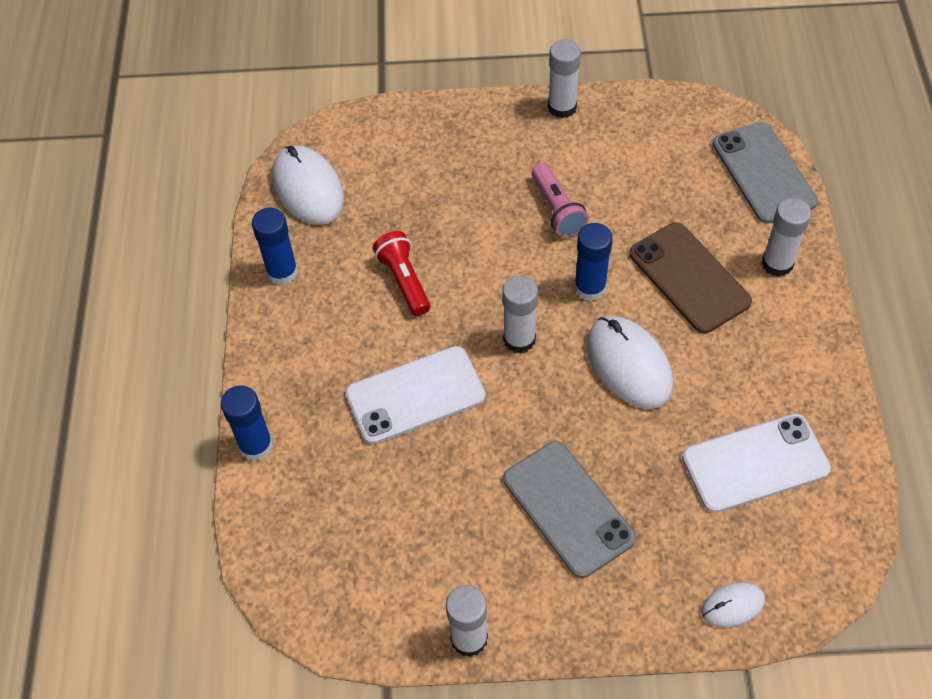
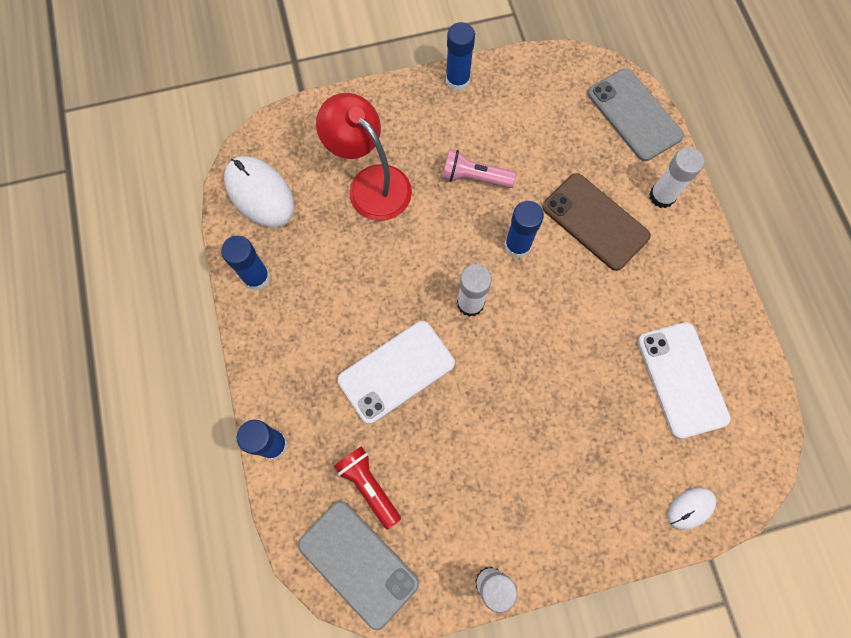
camera: 15 degrees left, 15 degrees up
(404, 280) = (362, 266): red flashlight -> red flashlight (369, 486)
(435, 197) = (371, 183): none -> red lamp
(557, 209) = (474, 177): pink flashlight -> pink flashlight turned 135 degrees clockwise
(562, 107) = (457, 80): white glue stick -> blue glue stick
(568, 508) = (543, 450): grey phone -> grey phone (358, 563)
(629, 364) = (564, 310): white mouse -> none
(755, 463) = (682, 379): white phone -> white phone turned 75 degrees counterclockwise

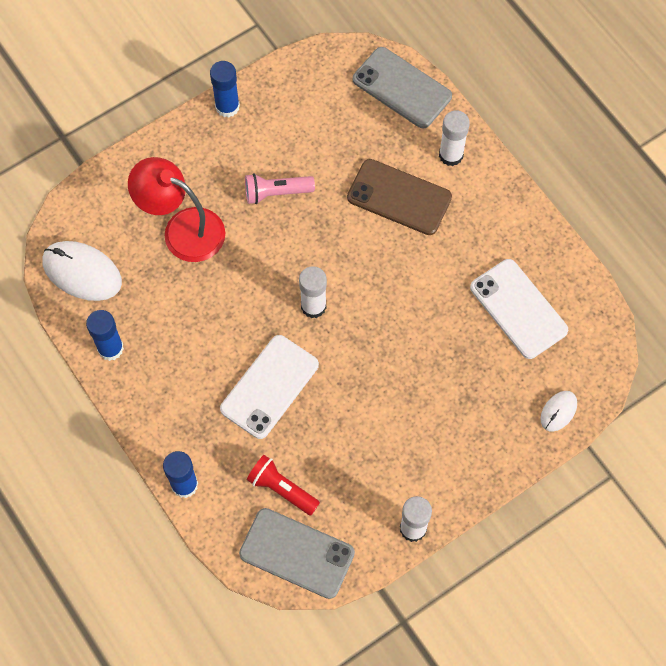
camera: 20 degrees left, 5 degrees down
(517, 245) = (337, 241): blue glue stick -> none

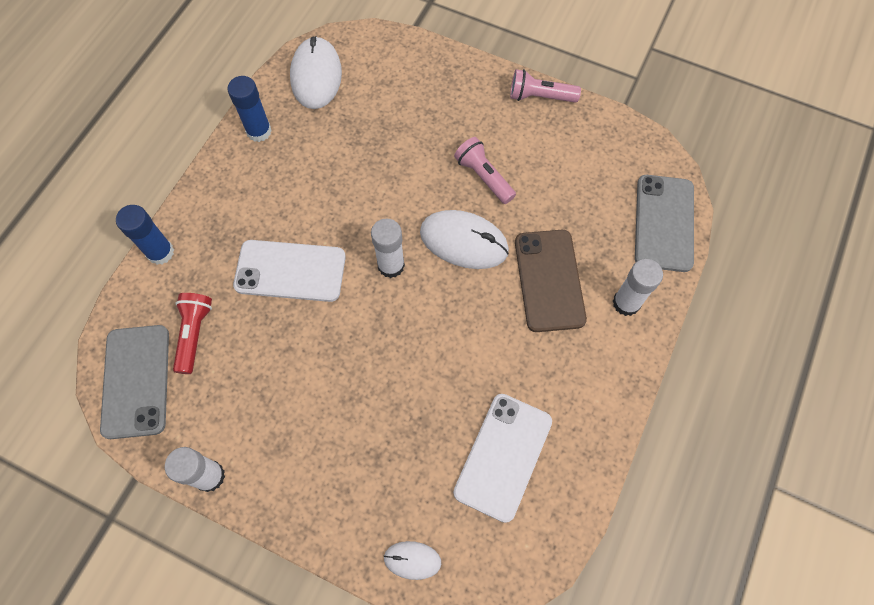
camera: 60 degrees right, 0 degrees up
(182, 229) = (401, 125): red lamp -> none
(227, 107) = (540, 96): blue glue stick -> pink flashlight
(326, 240) = (464, 241): none -> white mouse

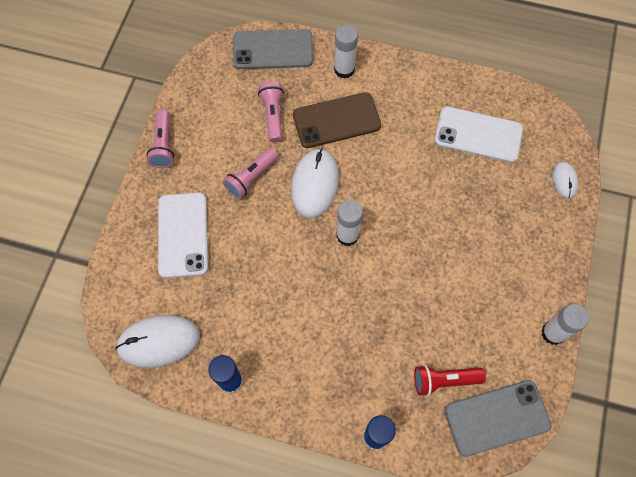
camera: 100 degrees left, 0 degrees up
(290, 271) = (369, 315): white phone -> white phone (183, 235)
(565, 210) = (273, 115): none -> pink flashlight

